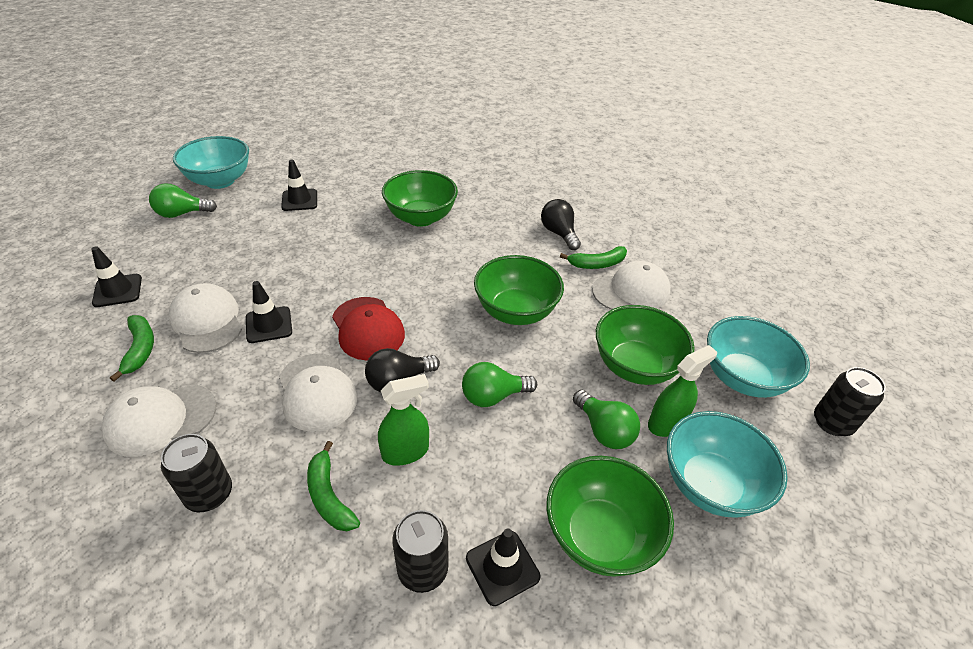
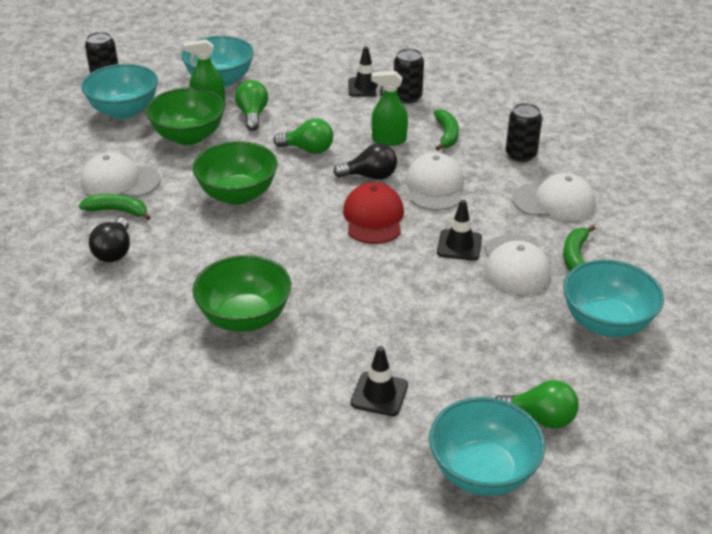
camera: 150 degrees left, 5 degrees down
(117, 290) = (606, 323): black traffic cone -> turquoise bowl
(599, 535) = (304, 83): green bowl -> none

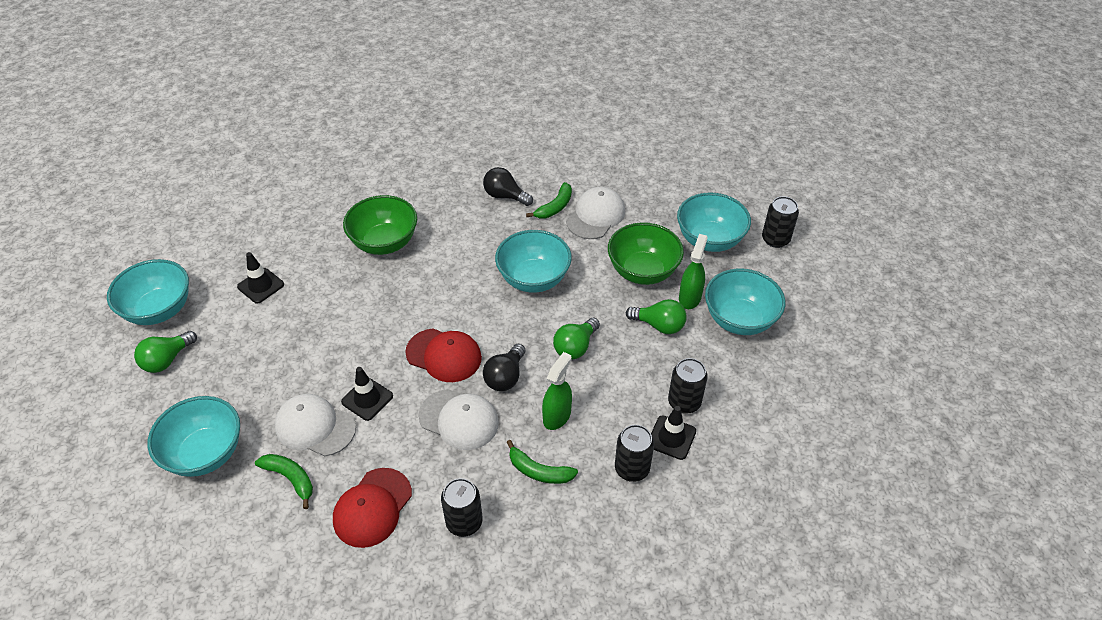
camera: 115 degrees right, 10 degrees up
(237, 194) = (533, 279): green bowl -> turquoise bowl
(327, 89) = (684, 402): none -> black can
(554, 201) = (372, 507): white cap -> red cap

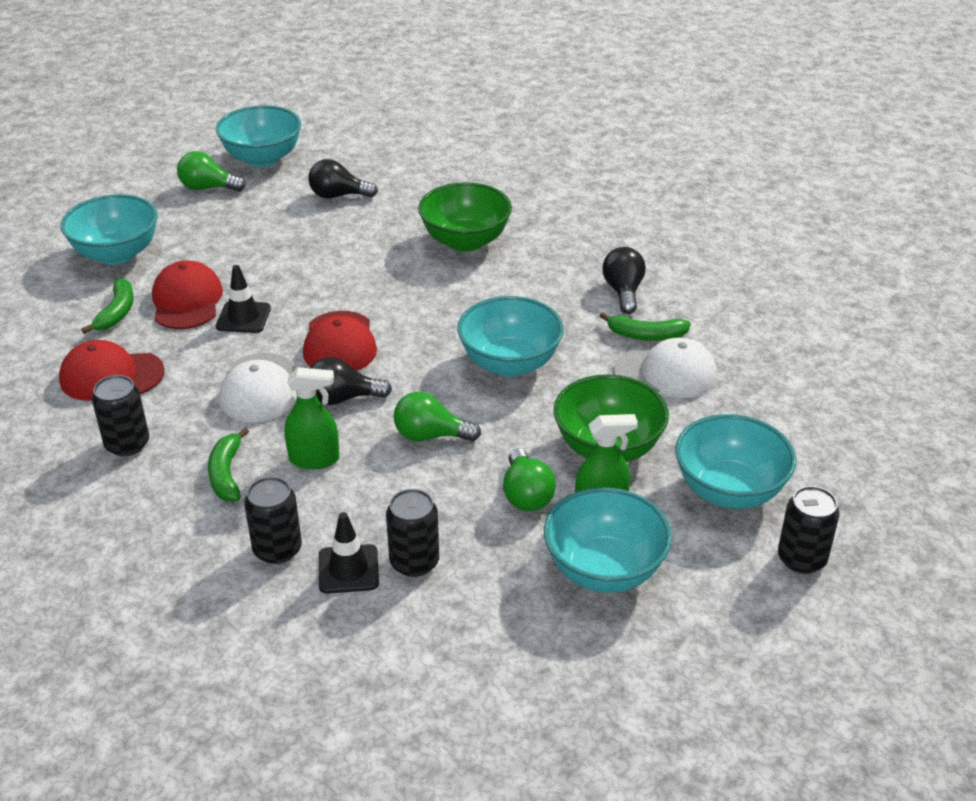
camera: 60 degrees right, 10 degrees down
(260, 286) = (338, 196): black traffic cone -> black light bulb
(315, 427) = (187, 301): white cap -> red cap

